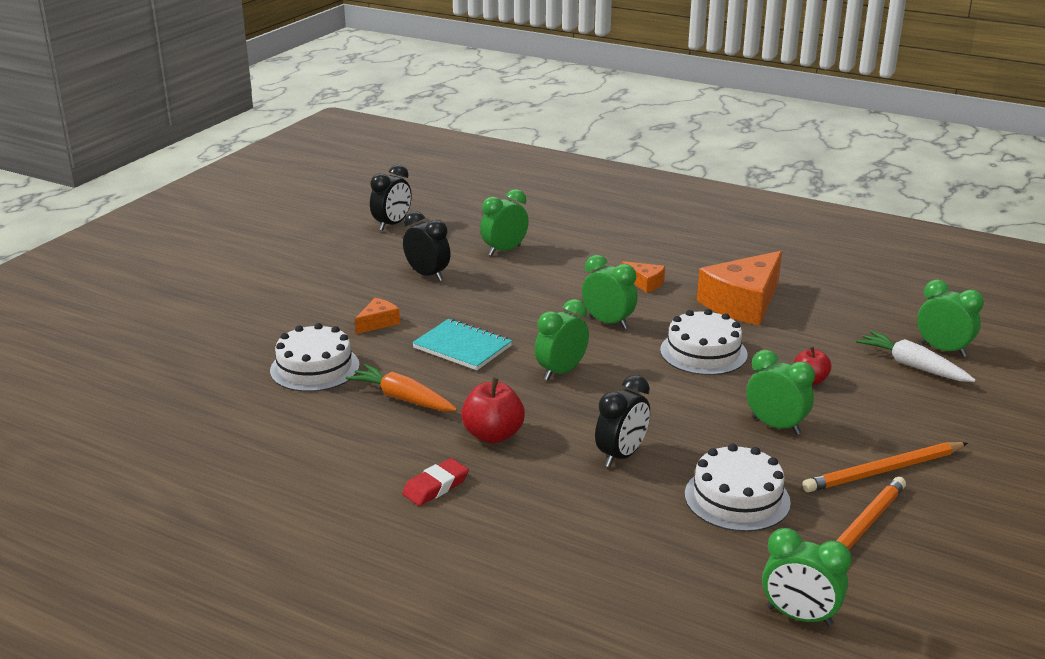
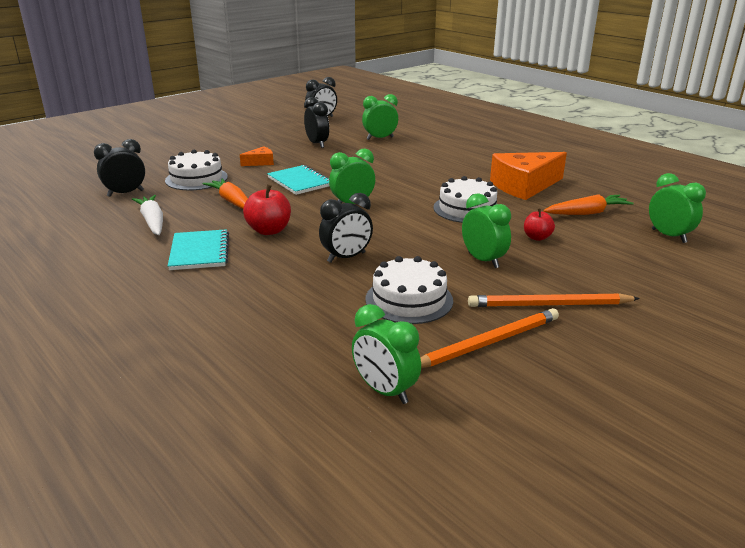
camera: 20 degrees right, 0 degrees up
(238, 413) = (125, 193): none -> black clock
(435, 486) = (199, 252): red eraser -> turquoise notebook
(608, 322) = (413, 183): green clock -> none
(645, 283) = (460, 166): orange cheese -> none
(840, 332) = (587, 213): none -> orange carrot
(912, 366) = (633, 242): white carrot -> white carrot (152, 221)

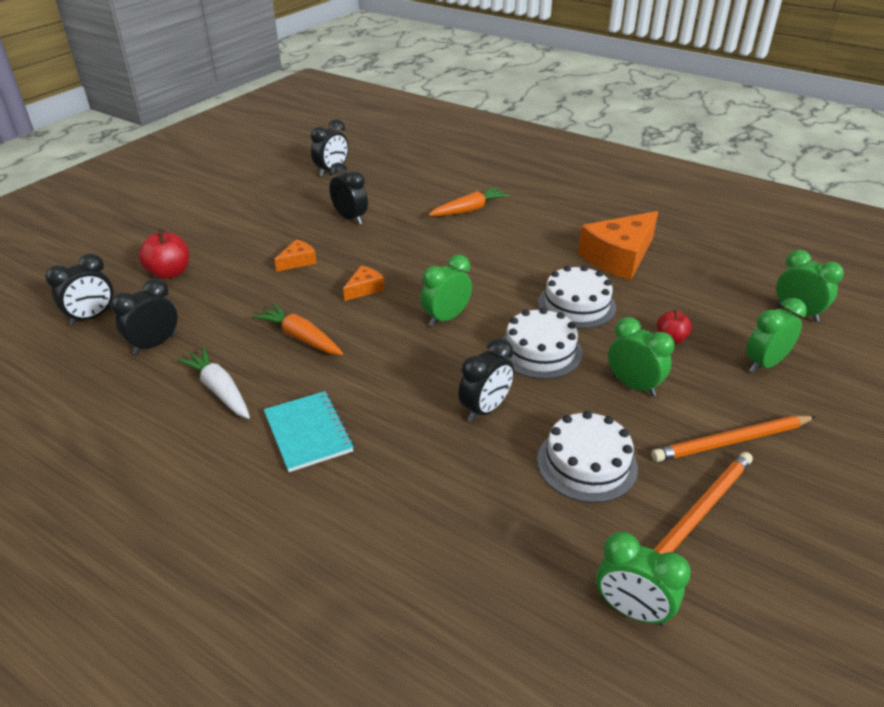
camera: 15 degrees left, 10 degrees up
(94, 175) = (92, 317): none -> black clock
(196, 178) = (233, 303): white cake -> white cake (540, 351)
(269, 230) = (372, 380): red apple -> red apple (169, 273)
(300, 182) = (364, 289): turquoise notebook -> orange cheese
(380, 138) = (420, 198): green clock -> green clock (764, 364)
(587, 213) = (703, 291): orange carrot -> orange carrot (469, 210)

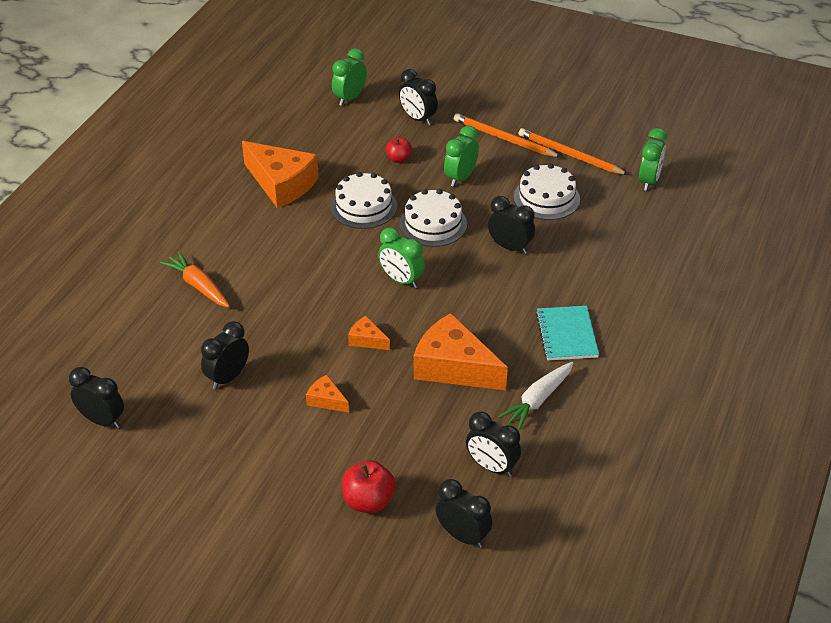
camera: 100 degrees left, 5 degrees up
(301, 338) = (453, 367): orange carrot -> orange cheese
(308, 432) = (566, 335): turquoise notebook -> turquoise notebook turned 60 degrees counterclockwise
(731, 441) = (504, 139): orange pencil -> orange pencil turned 150 degrees clockwise
(764, 364) = (418, 119): green clock -> black clock

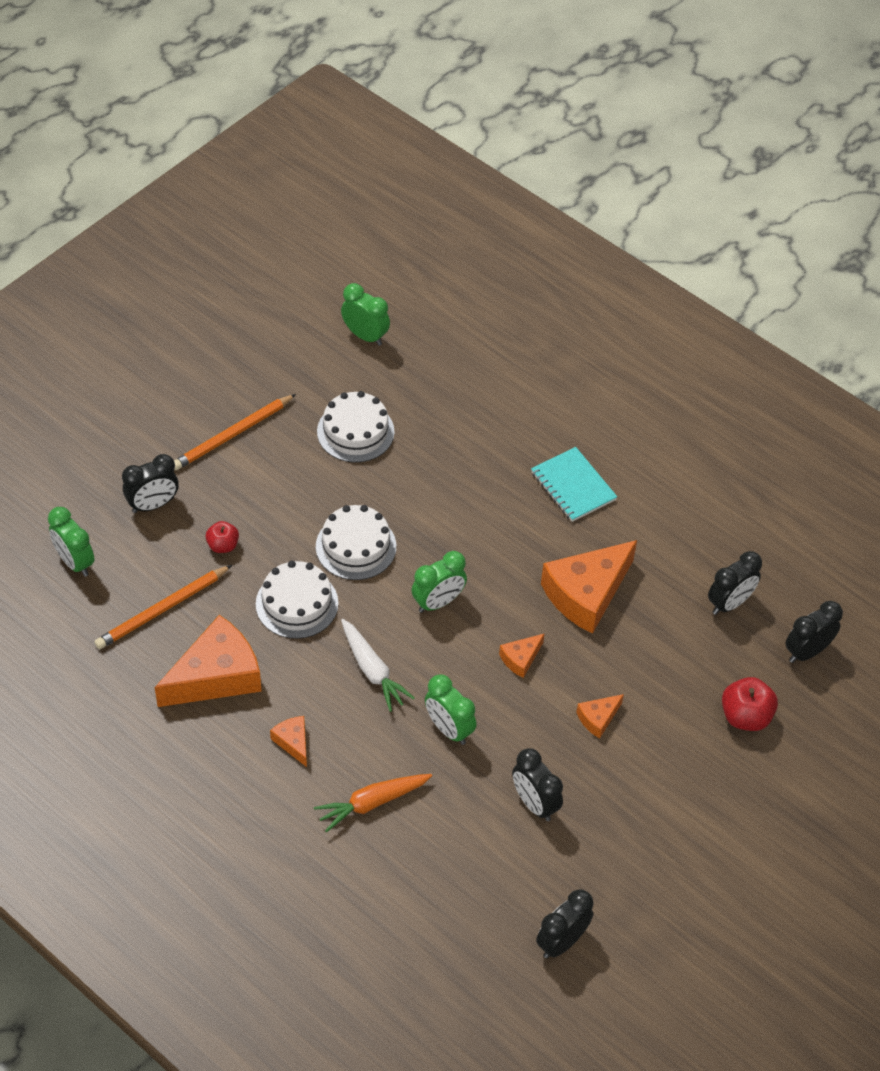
camera: 75 degrees left, 10 degrees up
(238, 234) = (293, 742): none -> orange cheese
(460, 178) = (285, 497): green clock -> green clock (449, 729)
(510, 247) = (423, 489): black clock -> none
(537, 400) = (655, 539): white carrot -> white carrot (372, 670)
(566, 335) = (573, 486): turquoise notebook -> turquoise notebook turned 45 degrees clockwise
(570, 155) = (290, 386): orange pencil -> orange pencil (162, 610)

